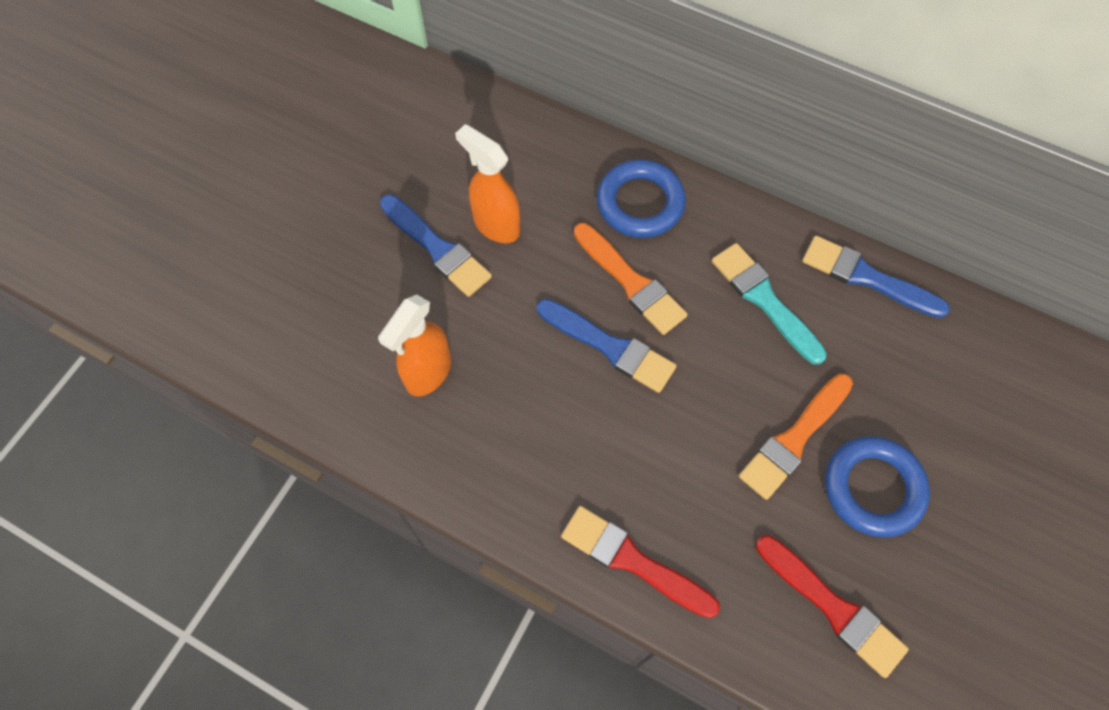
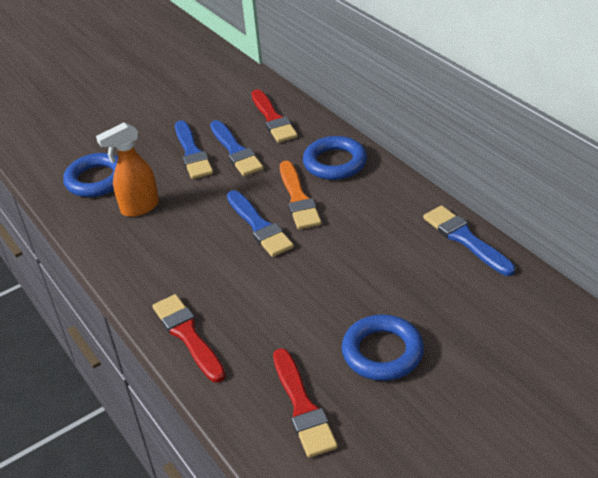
camera: 30 degrees right, 25 degrees down
(331, 344) = (96, 180): none -> blue ring
(496, 225) = (235, 151): orange spray bottle -> blue brush
(510, 150) = (273, 119): none -> red brush
(764, 300) = (381, 231): turquoise brush -> none
(794, 439) = (346, 308): orange brush -> none

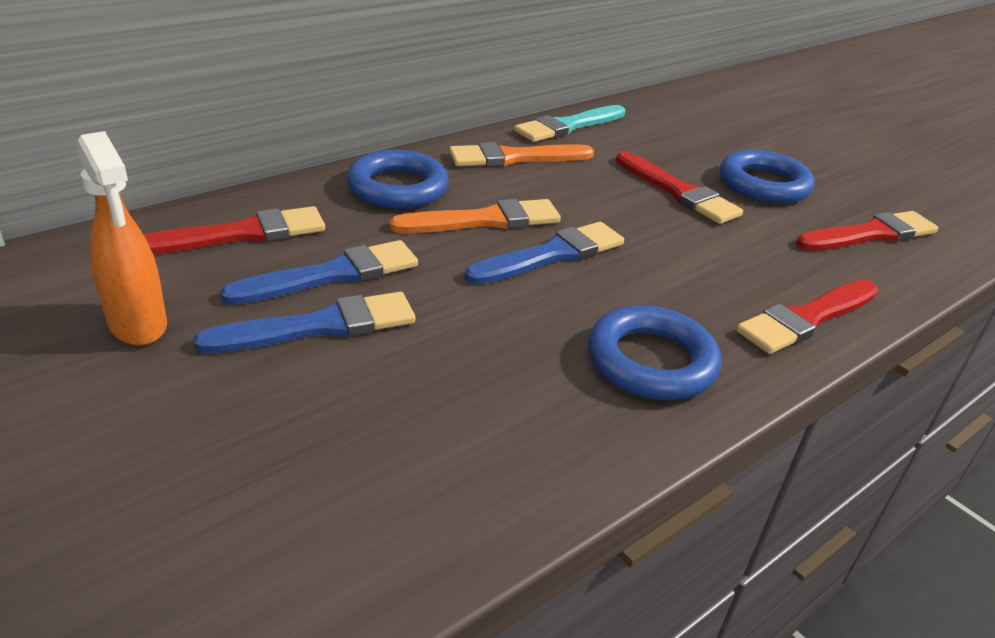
camera: 100 degrees left, 5 degrees down
(96, 180) = (384, 472): blue ring -> blue ring (651, 361)
(139, 208) = (499, 390): orange spray bottle -> orange spray bottle (138, 325)
(356, 294) = (678, 192): none -> red brush
(394, 210) = (514, 158): none -> orange brush
(465, 239) = (568, 126): blue brush -> turquoise brush

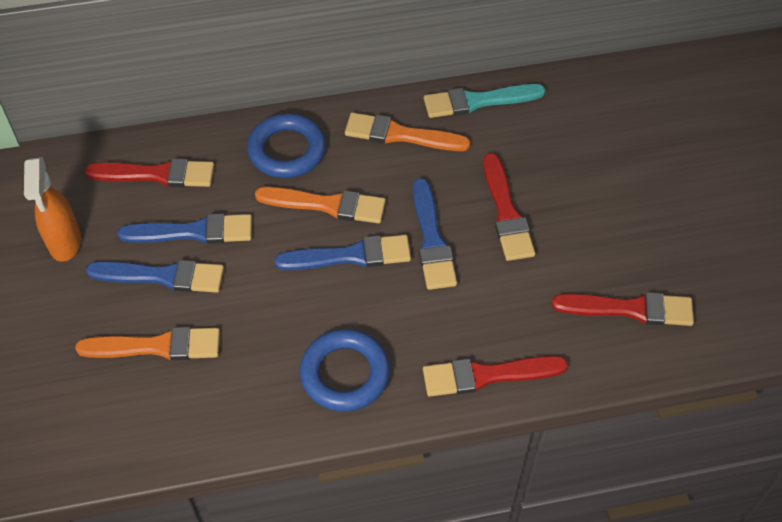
camera: 30 degrees right, 20 degrees up
(367, 403) = (157, 346): none -> orange brush
(627, 225) = (431, 240): none -> blue brush
(763, 184) = (592, 223): blue ring -> none

